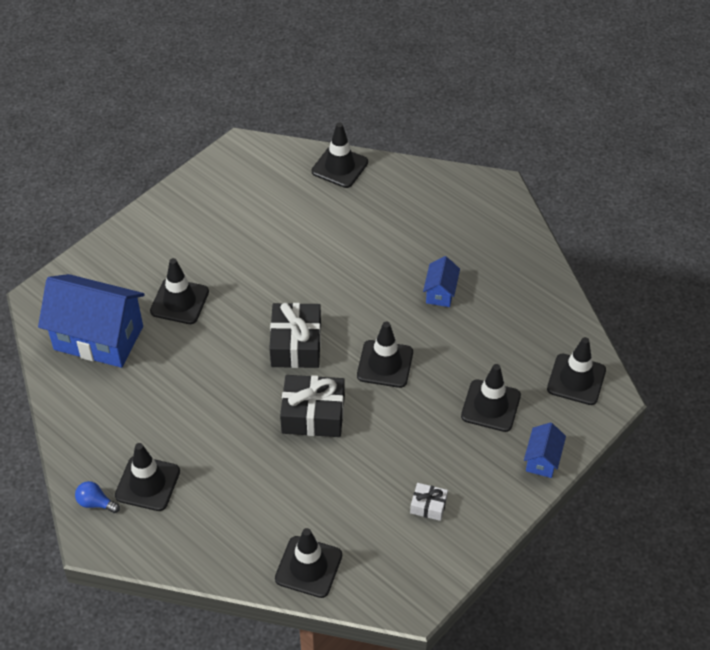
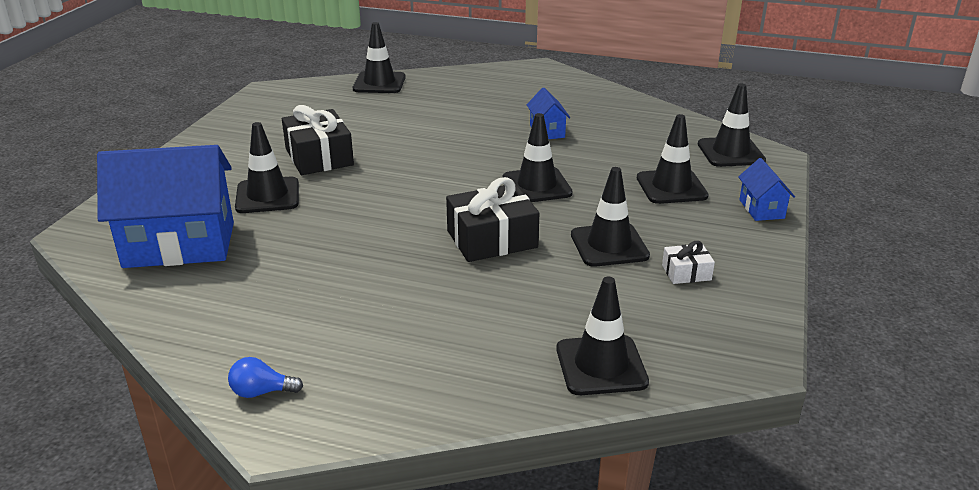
camera: 25 degrees left, 20 degrees down
(147, 483) = (326, 351): black traffic cone -> black traffic cone (609, 245)
(296, 344) = (428, 195): black gift -> black gift (319, 157)

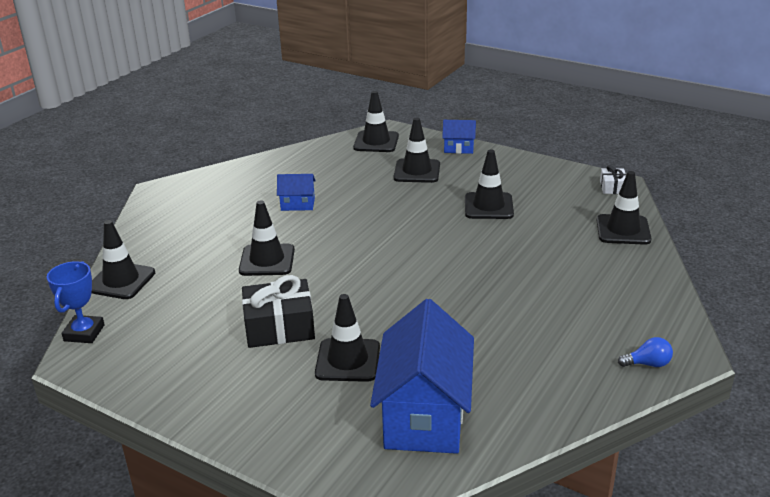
camera: 75 degrees left, 0 degrees up
(261, 392) = (647, 364): blue light bulb -> blue light bulb turned 105 degrees counterclockwise
(303, 86) = (84, 333): none -> blue trophy
(492, 239) = (466, 250): black gift -> none
(536, 186) = (391, 221): black traffic cone -> black traffic cone (267, 260)
(686, 272) = (528, 186): white gift -> white gift (612, 187)

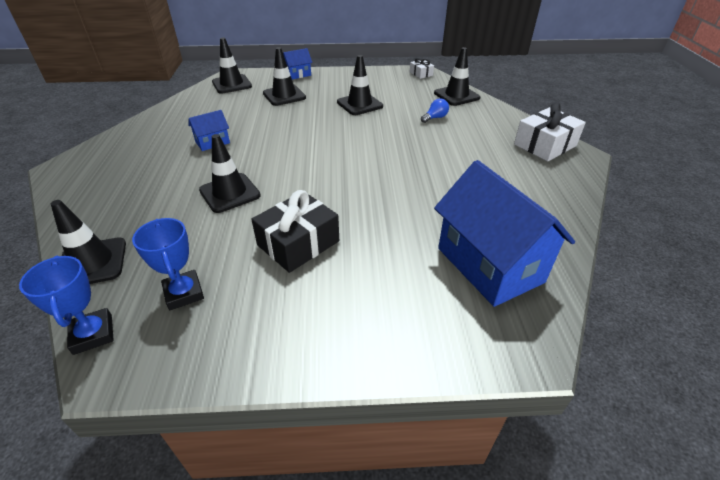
camera: 35 degrees left, 10 degrees up
(161, 330) = (184, 293): none -> blue trophy
(348, 360) = (384, 247): black traffic cone -> none
(647, 364) = (569, 168): blue light bulb -> blue light bulb (435, 118)
(655, 327) = (545, 145): none -> white gift

